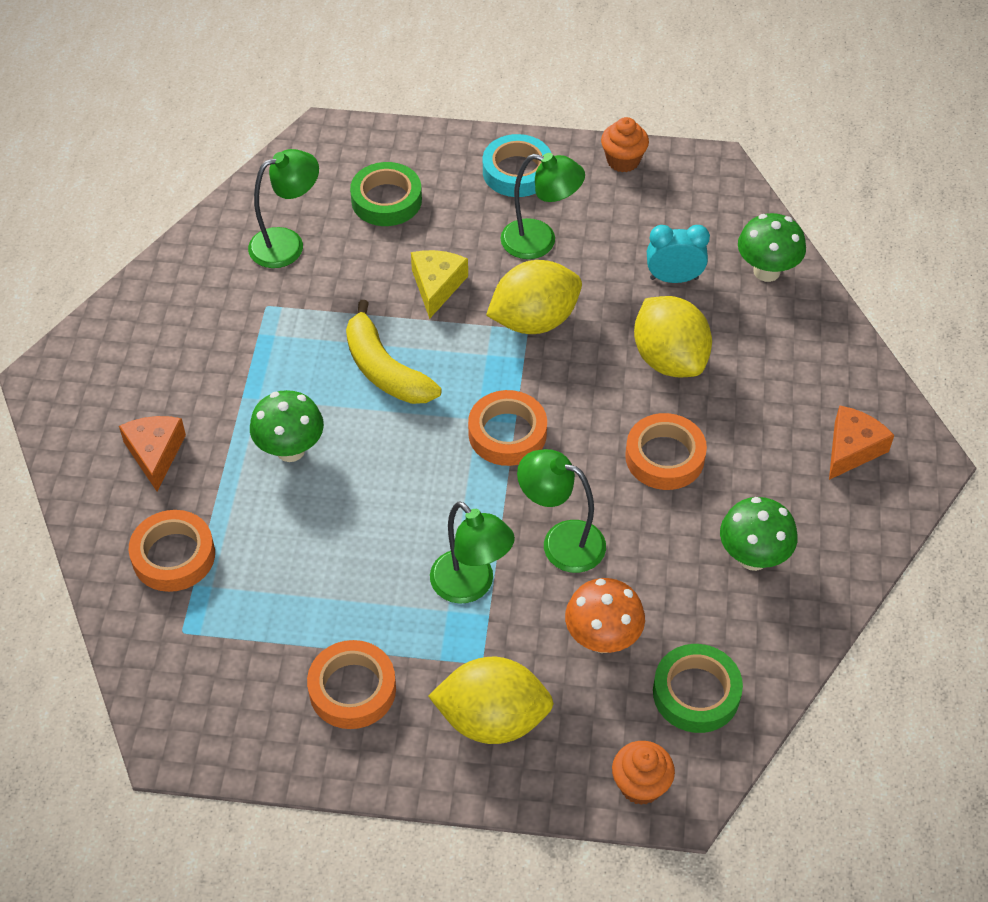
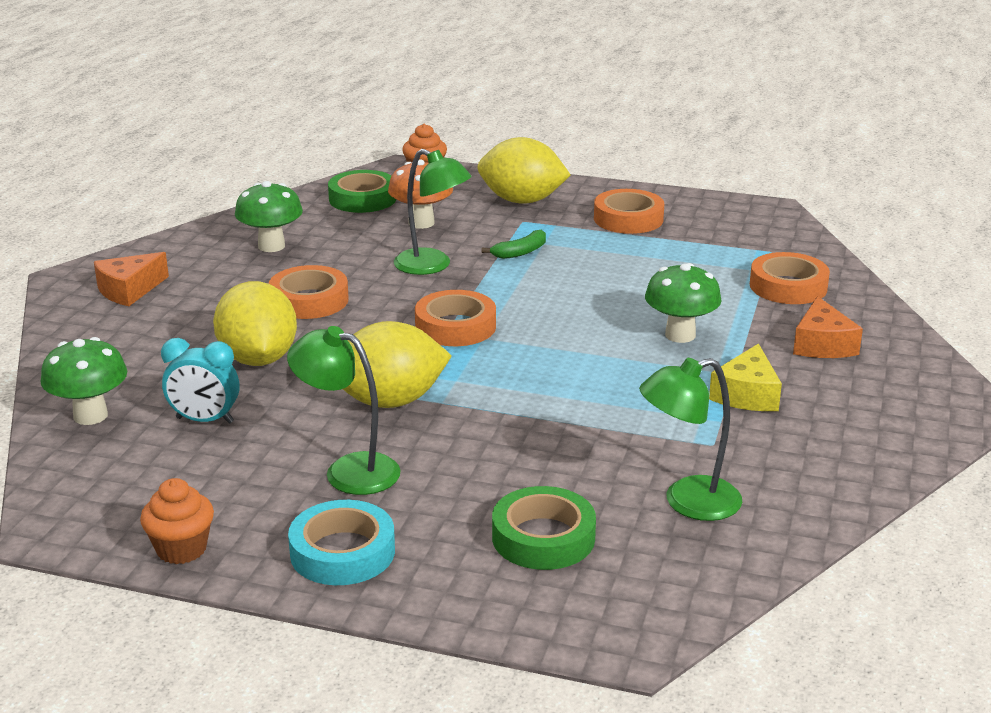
camera: 170 degrees left, 25 degrees down
(385, 369) = (573, 379): yellow banana -> none
(437, 286) = (496, 441): yellow cheese -> yellow cheese (747, 394)
(471, 586) = (520, 252): green lamp -> green banana

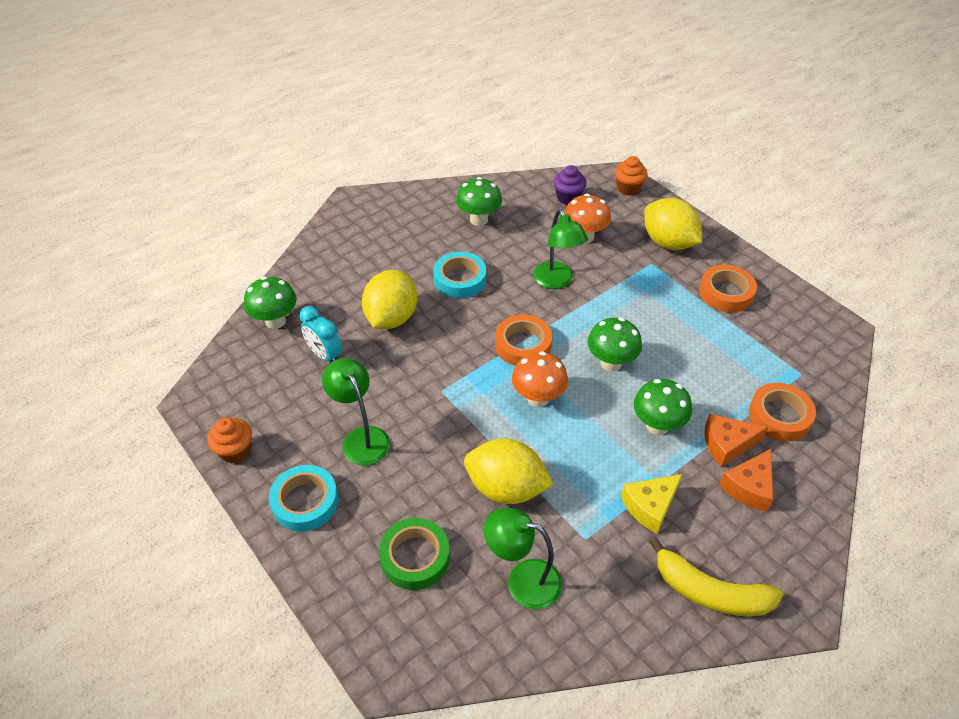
camera: 35 degrees right, 20 degrees up
(129, 290) = (373, 224): orange cheese -> orange cheese (727, 444)
(309, 300) = (460, 279): orange tape -> turquoise tape
(362, 199) = (568, 198): green tape -> purple cupcake
(390, 401) = (431, 392): yellow lemon -> yellow lemon (506, 488)
(520, 252) = (623, 293): green banana -> none
(526, 361) = (538, 398): none -> orange mushroom
(573, 307) = (611, 363): none -> green mushroom
(879, 429) = (710, 592): none -> yellow banana

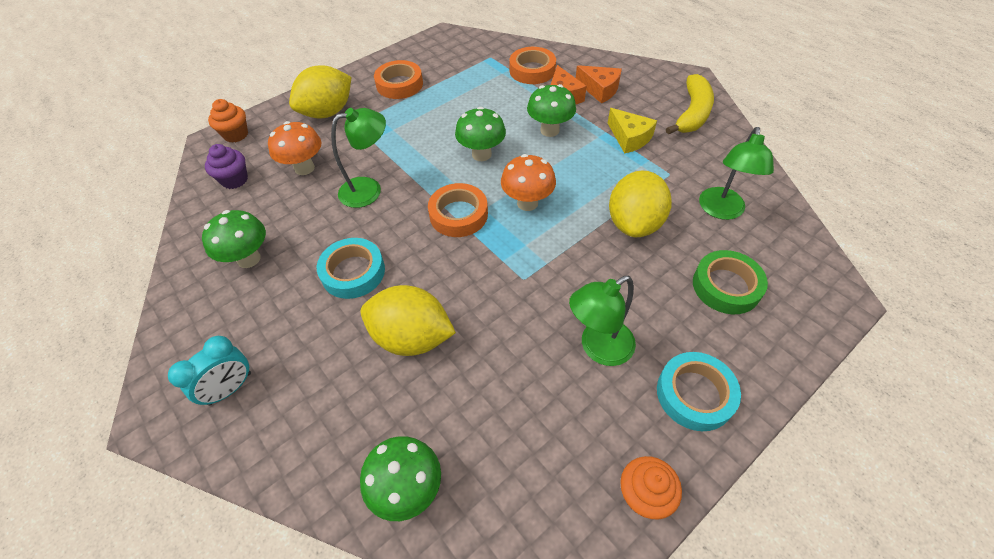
camera: 90 degrees left, 5 degrees up
(325, 355) = (474, 408): turquoise clock -> turquoise clock (230, 388)

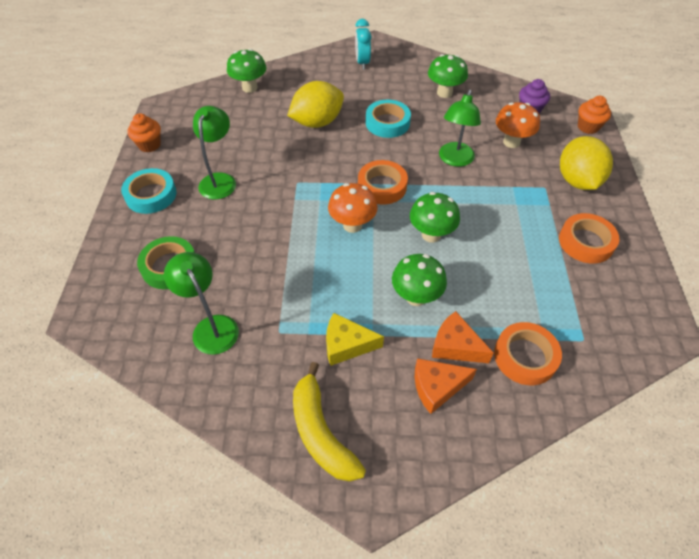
camera: 130 degrees right, 0 degrees up
(634, 223) = (267, 265): yellow lemon -> none

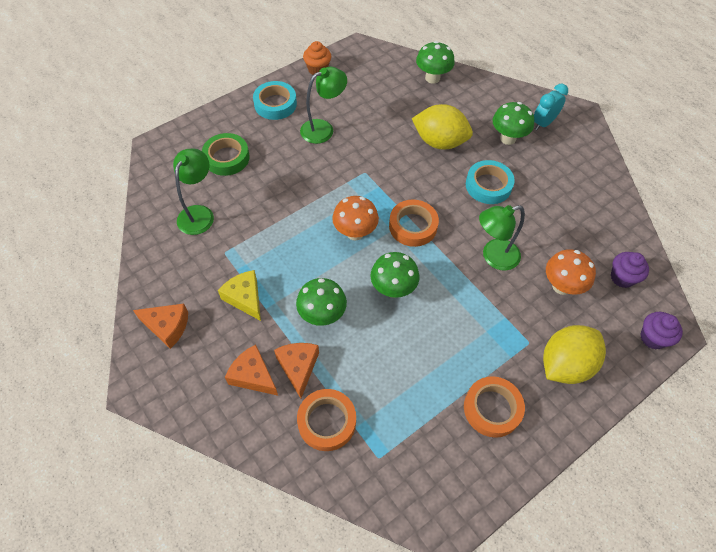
camera: 50 degrees right, 5 degrees up
(321, 432) = (167, 327): yellow banana -> orange cheese
(444, 93) = (571, 201): green mushroom -> green mushroom (507, 138)
(588, 127) = (652, 338): orange cupcake -> purple cupcake

